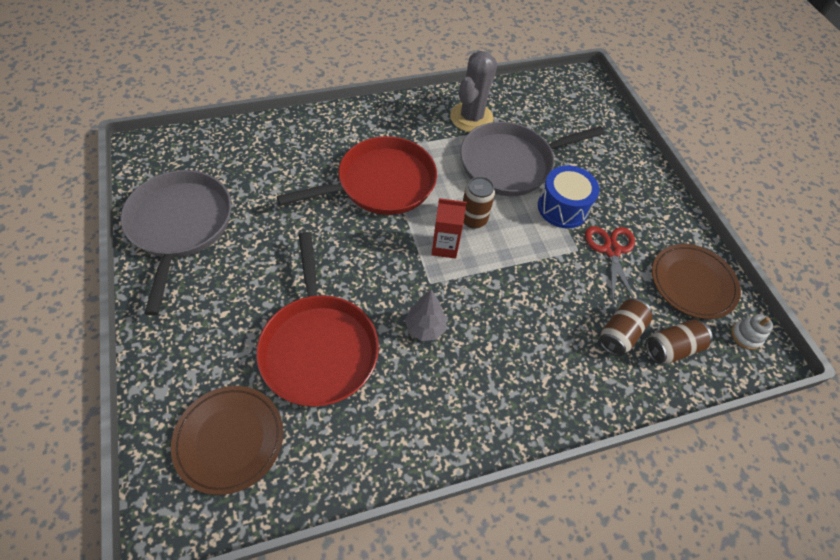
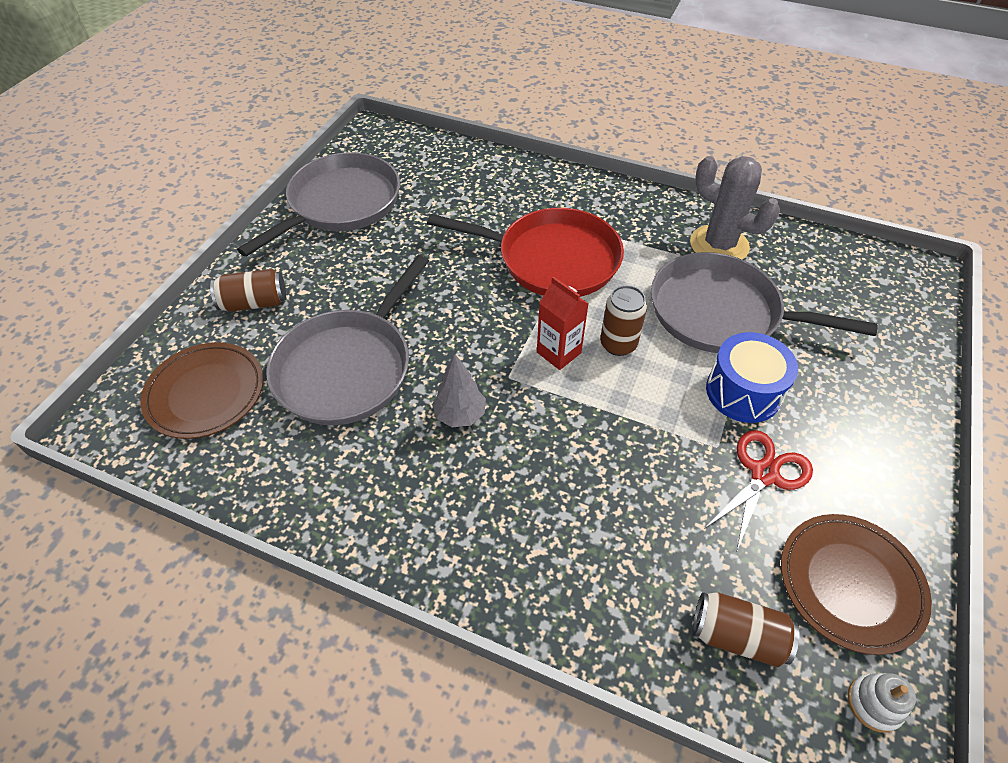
camera: 45 degrees right, 5 degrees down
(319, 347) = (348, 368): red pan -> grey pan
(471, 117) = (719, 245): grey cactus -> grey cactus turned 60 degrees clockwise
(620, 333) = (681, 569): brown can -> brown can (254, 303)

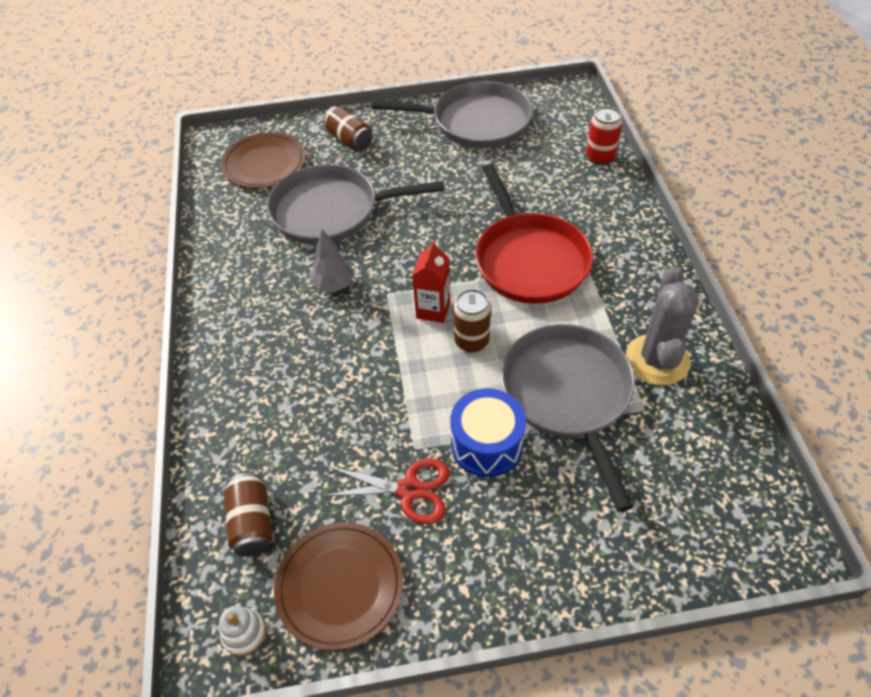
camera: 60 degrees right, 0 degrees up
(472, 159) = (600, 157): none -> red can

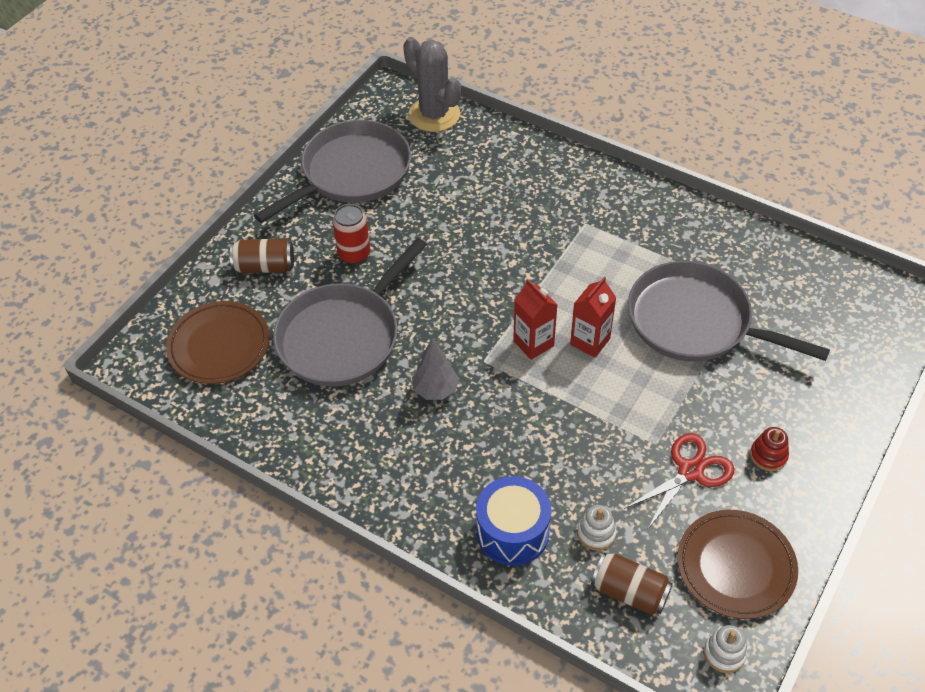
camera: 50 degrees left, 0 degrees up
(290, 464) = (596, 533): none -> white stacking toy
(471, 341) = (590, 341): brown can -> red carton
(481, 538) = (768, 455): none -> red stacking toy
(487, 444) = (694, 398): blue drum -> blue drum (512, 532)
(529, 260) = (546, 251): red pan -> none
(600, 157) = (487, 134): red can -> red can (354, 254)
(657, 360) = (713, 253): grey cactus -> grey cactus (434, 115)

